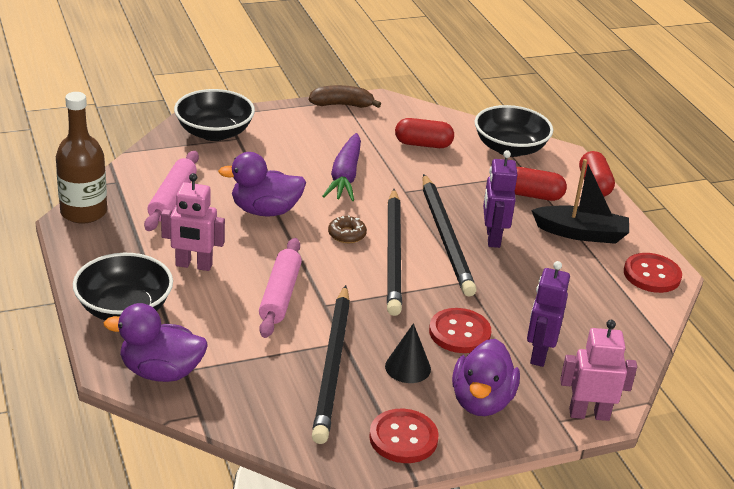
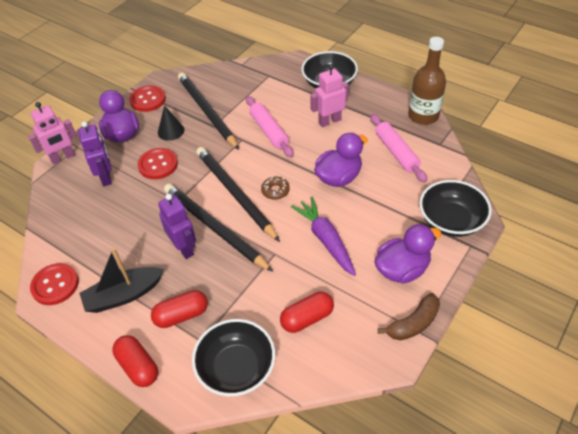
camera: 150 degrees right, 15 degrees up
(161, 372) = (277, 69): purple duck -> purple duck (402, 269)

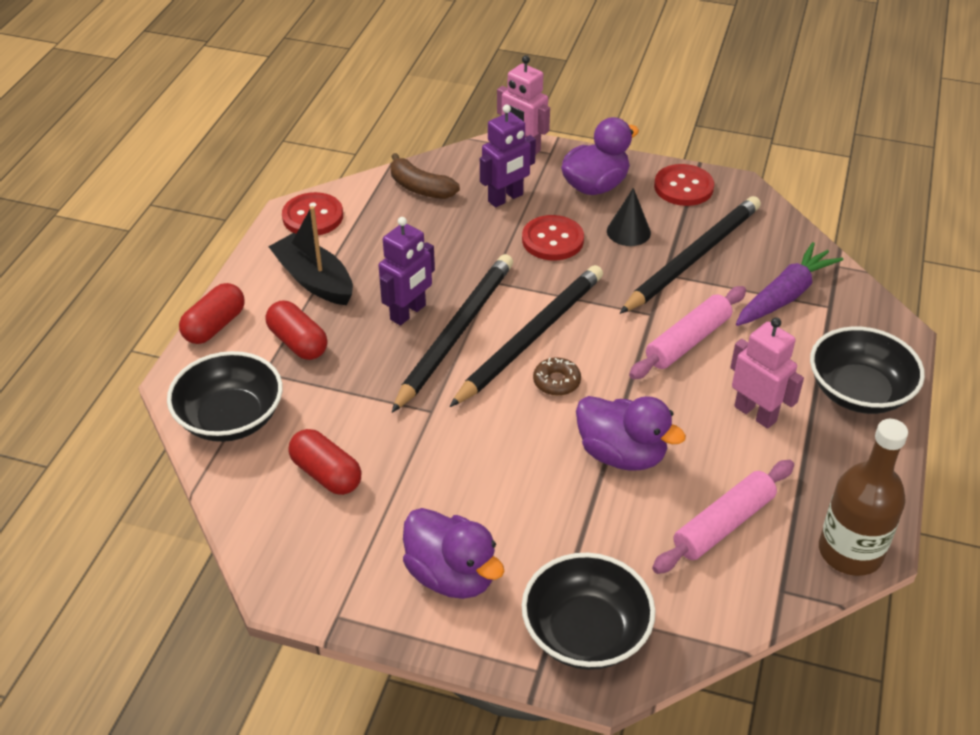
camera: 70 degrees right, 5 degrees down
(326, 240) = (479, 465): purple carrot -> purple carrot (785, 295)
(413, 323) = (350, 606): brown banana -> brown banana (420, 188)

